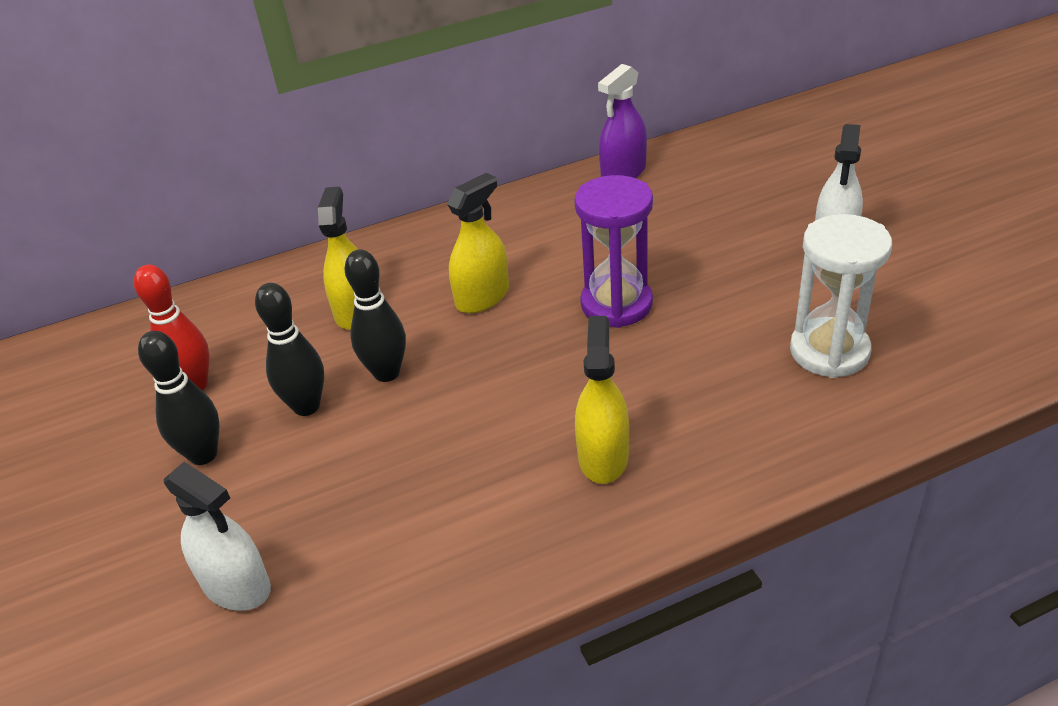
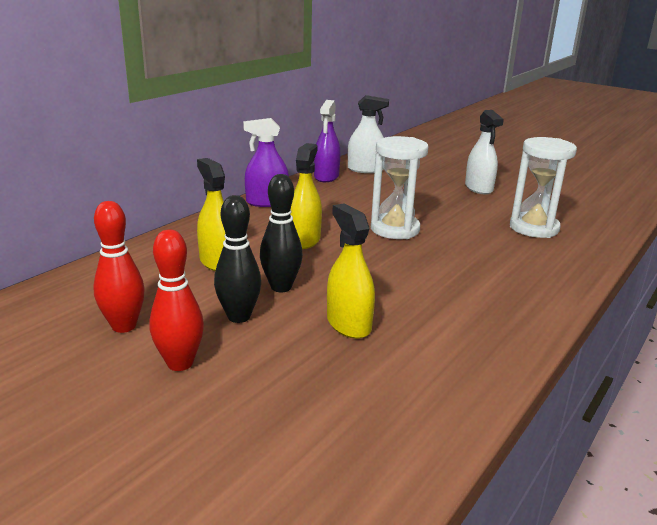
camera: 35 degrees left, 15 degrees down
(203, 454) = (180, 363): black bowling pin -> red bowling pin
(236, 585) = (304, 431): white spray bottle -> white spray bottle (365, 169)
(499, 213) = (267, 202): none -> purple spray bottle
(603, 456) = (475, 295): yellow spray bottle -> yellow spray bottle (348, 324)
(616, 304) = (395, 229): purple hourglass -> white hourglass

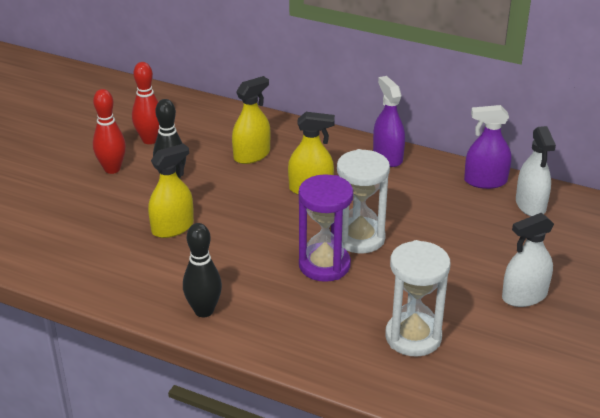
camera: 80 degrees right, 10 degrees up
(281, 287) = (220, 190): black bowling pin -> black bowling pin (204, 311)
(434, 249) = (324, 265): none -> purple hourglass

